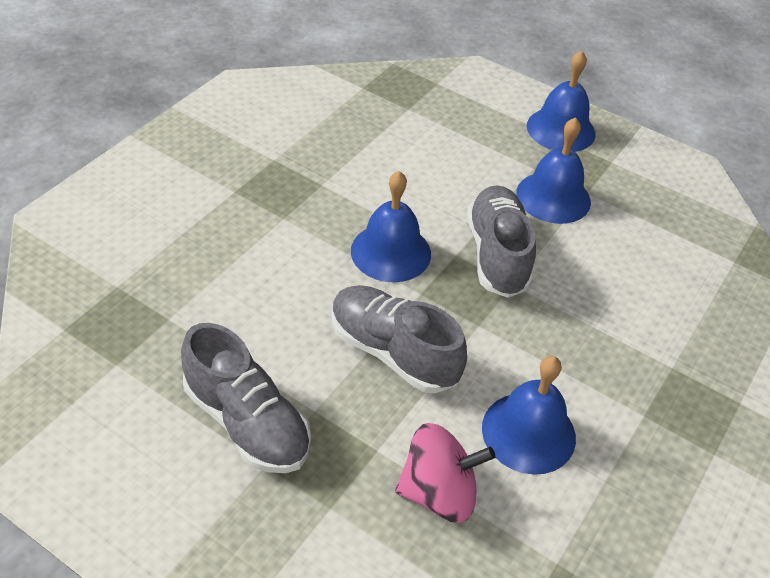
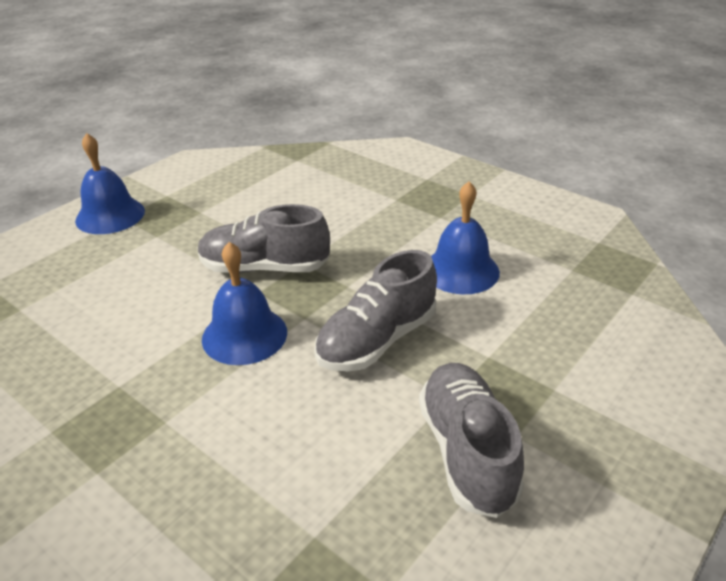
camera: 80 degrees left, 10 degrees down
(247, 422) = (467, 451): grey shoe -> grey shoe turned 60 degrees counterclockwise
(438, 492) = (525, 322): pink spinning top -> none
(553, 197) = (200, 230): blue bell -> none

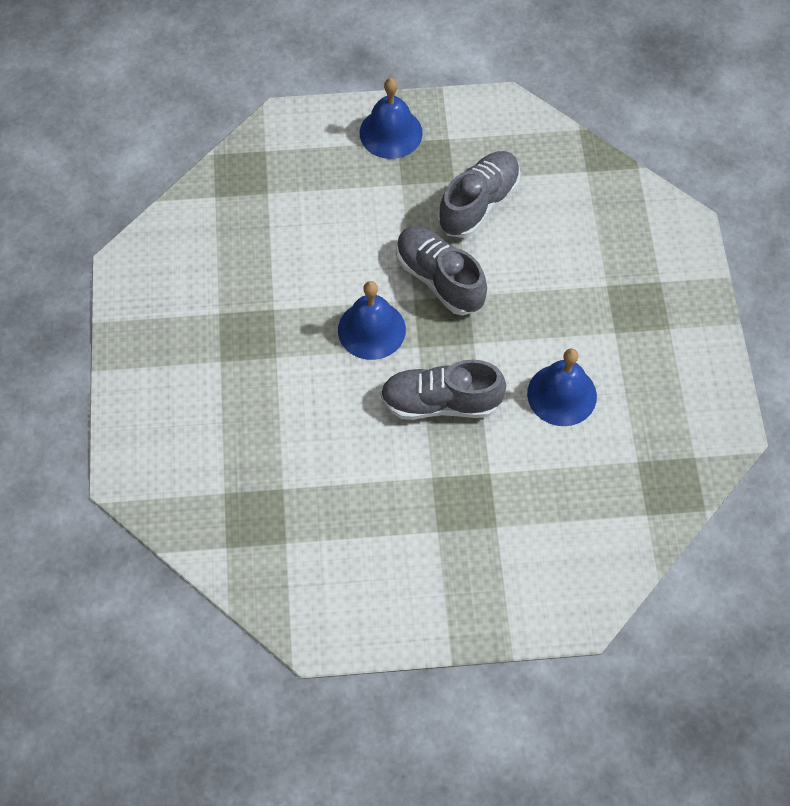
camera: 45 degrees right, 25 degrees up
(467, 451) = (401, 515): grey shoe -> grey shoe (478, 204)

